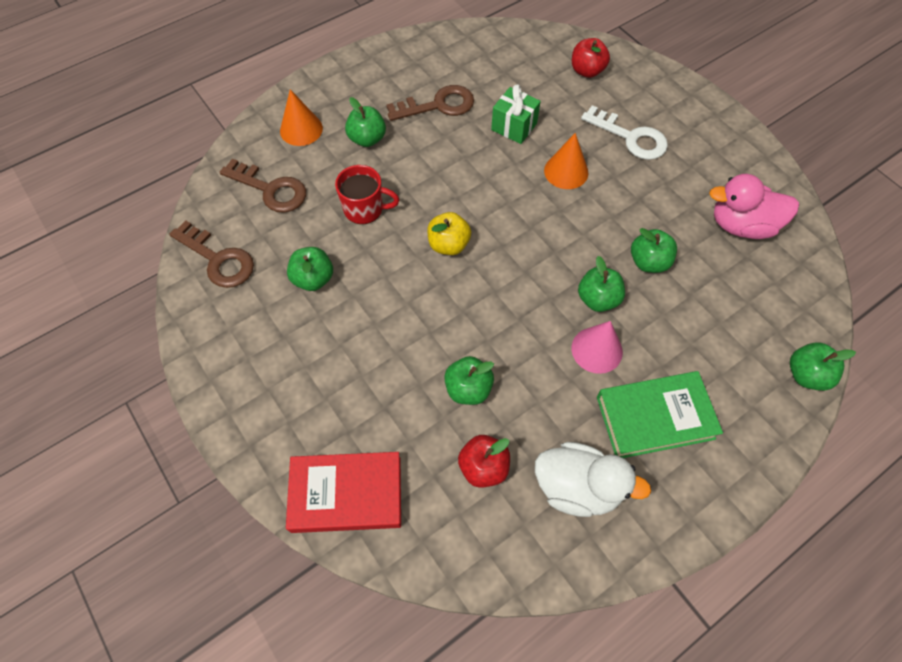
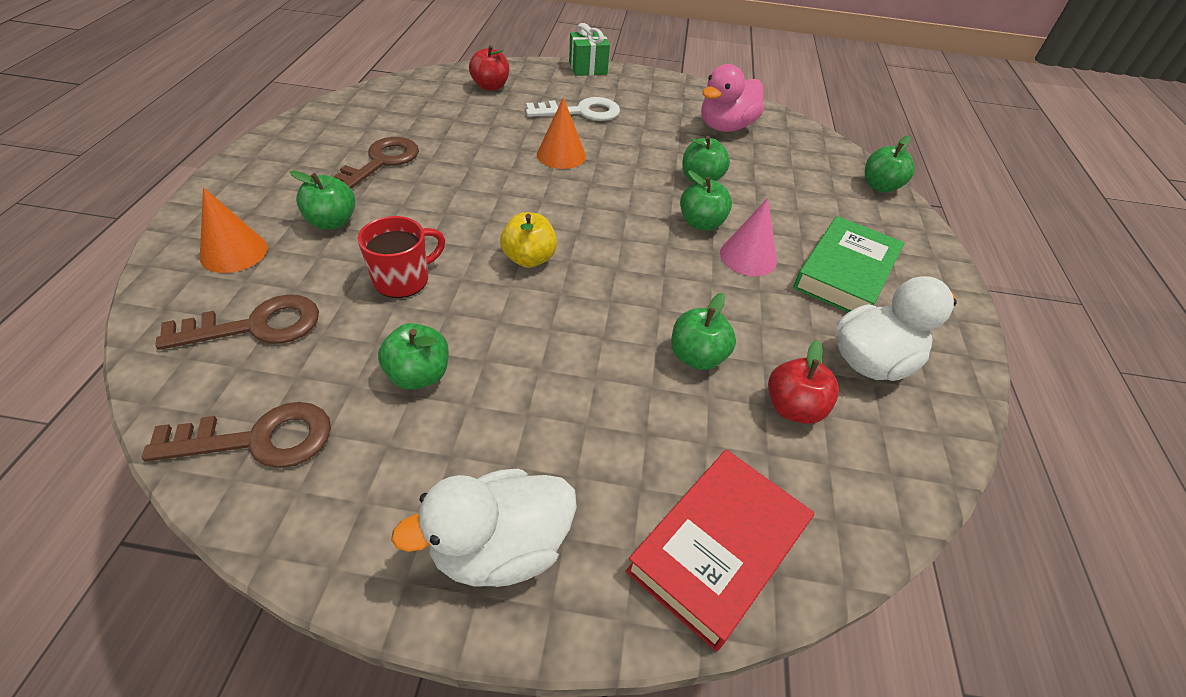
camera: 50 degrees left, 15 degrees down
(258, 401) = (500, 548): none -> white duck
(514, 127) = (476, 146): green gift -> green gift (588, 68)

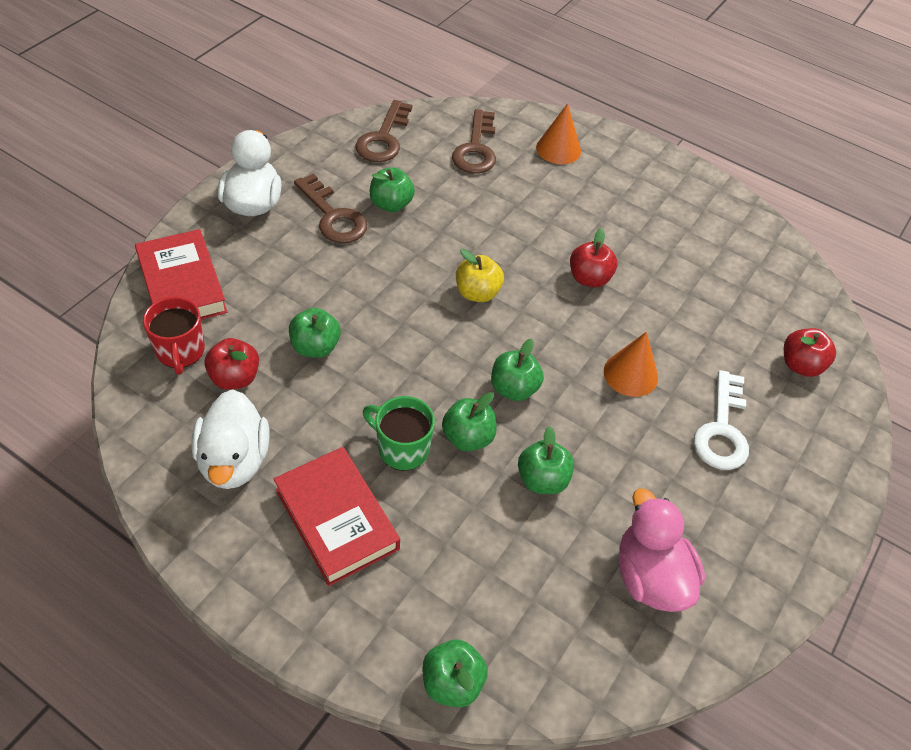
camera: 115 degrees right, 5 degrees up
(332, 222) = (575, 198): green apple -> green apple (514, 388)
(380, 163) = (655, 241): brown key -> brown key (333, 216)
(403, 279) = (488, 219): red mug -> red mug (180, 351)
(459, 193) = (589, 278): none -> red apple
(588, 68) = (846, 487): green gift -> none
(748, 257) = (402, 448): pink cone -> green mug
(845, 273) = (336, 519): green book -> red book

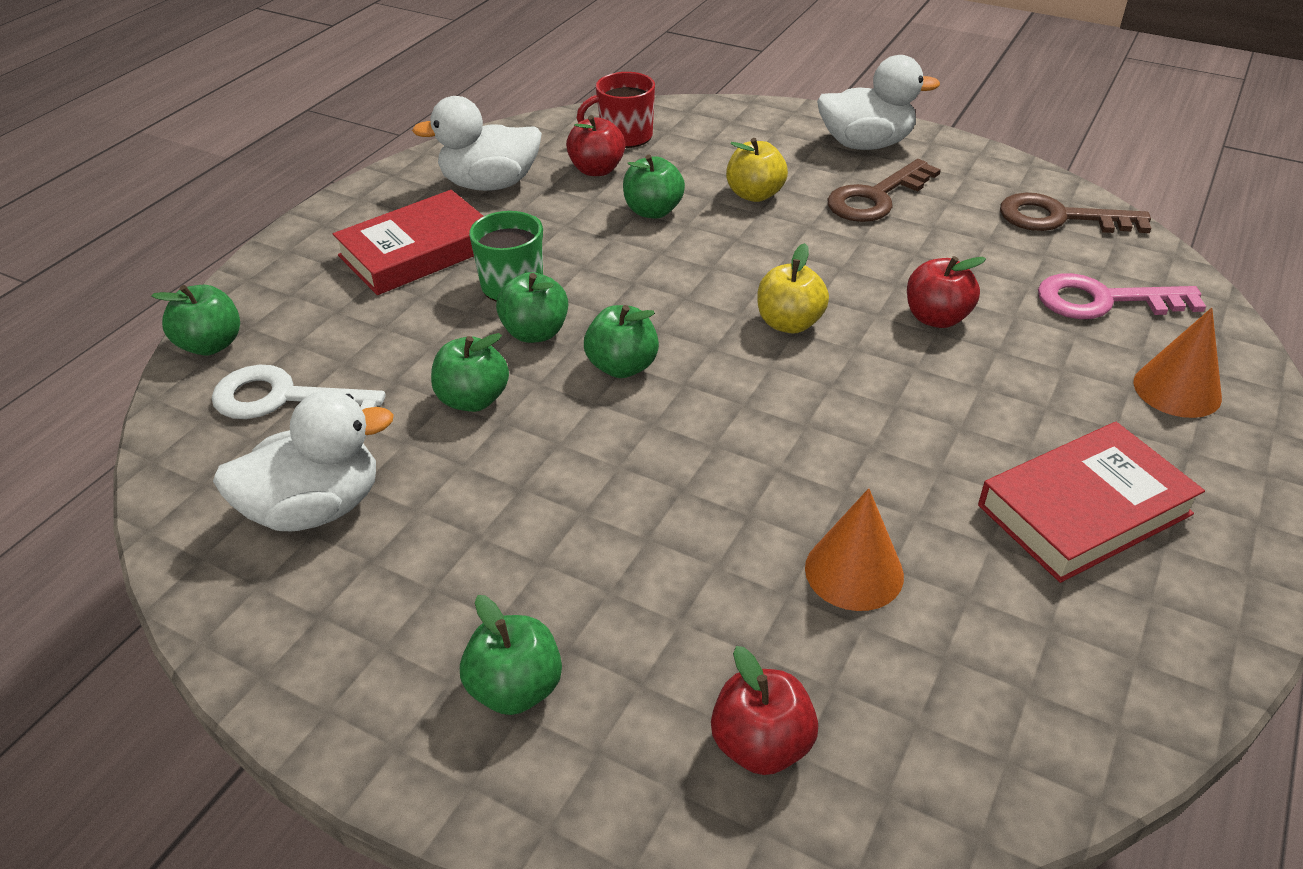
camera: 90 degrees right, 10 degrees down
(182, 285) = (717, 123): red book -> red book (1084, 509)
(308, 281) = (755, 194): none -> yellow apple
(391, 204) = (926, 237): green apple -> green apple (515, 688)
(476, 149) = (1104, 301): brown key -> pink key
(589, 278) = (870, 435): red apple -> red apple (936, 318)
(630, 374) = (677, 487): orange cone -> orange cone (854, 571)
(650, 577) = (316, 508): pink duck -> white duck
(722, 429) = (581, 603): white key -> white key (284, 399)

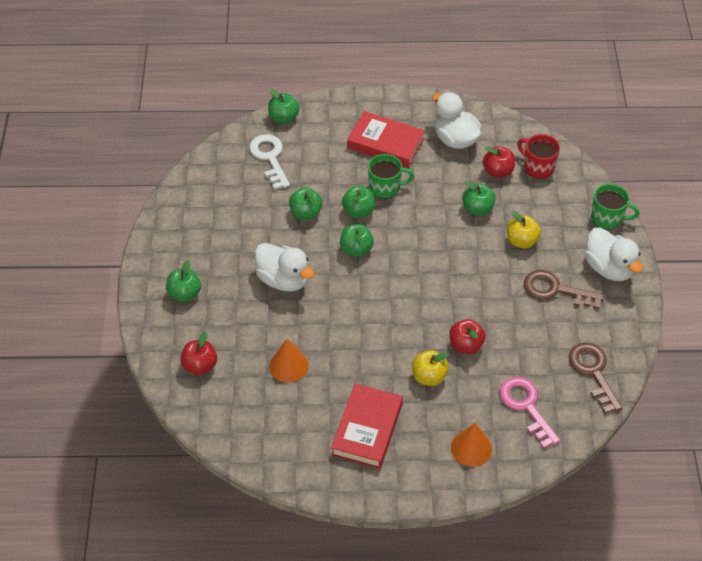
camera: 60 degrees right, 10 degrees up
(316, 508) = (224, 200): white duck -> white duck (284, 280)
(773, 116) = (607, 218): none -> green mug
(789, 323) = (424, 293): yellow apple -> yellow apple (429, 377)
(1084, 509) = (367, 429): red book -> red book turned 75 degrees clockwise

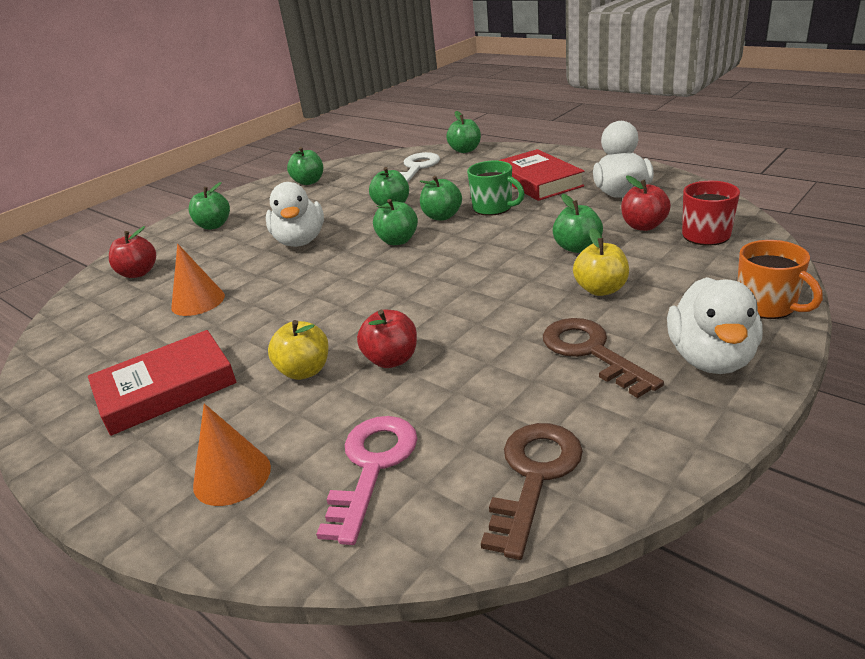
camera: 45 degrees right, 20 degrees down
(193, 209) = (309, 182): none -> green apple
(607, 218) = (767, 306): green mug -> orange mug

